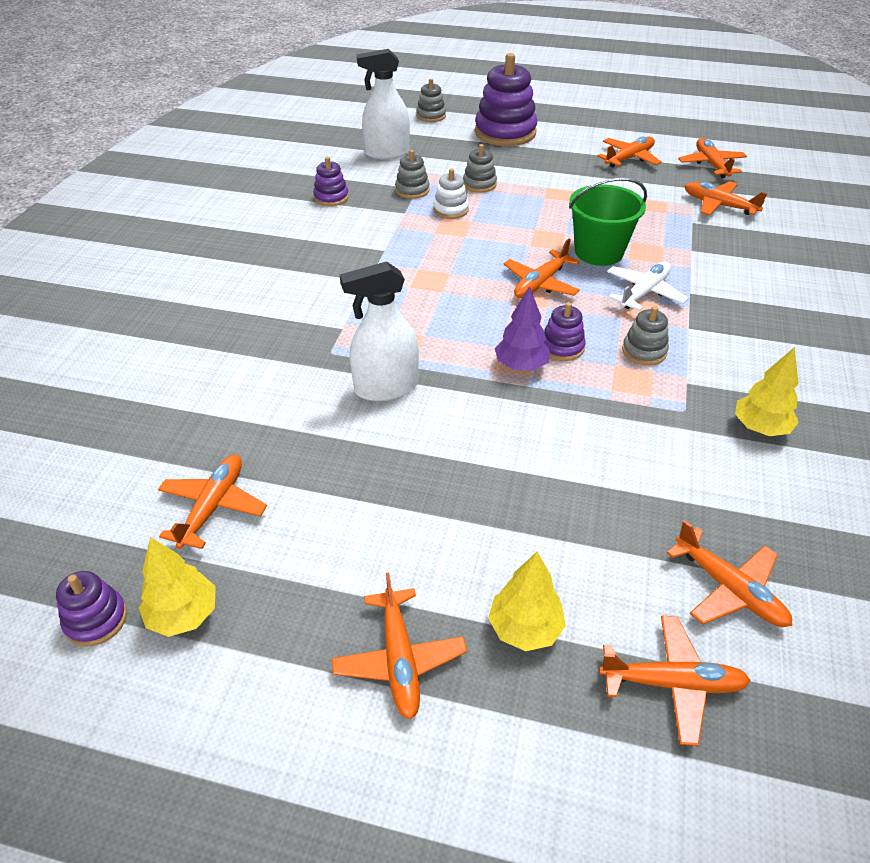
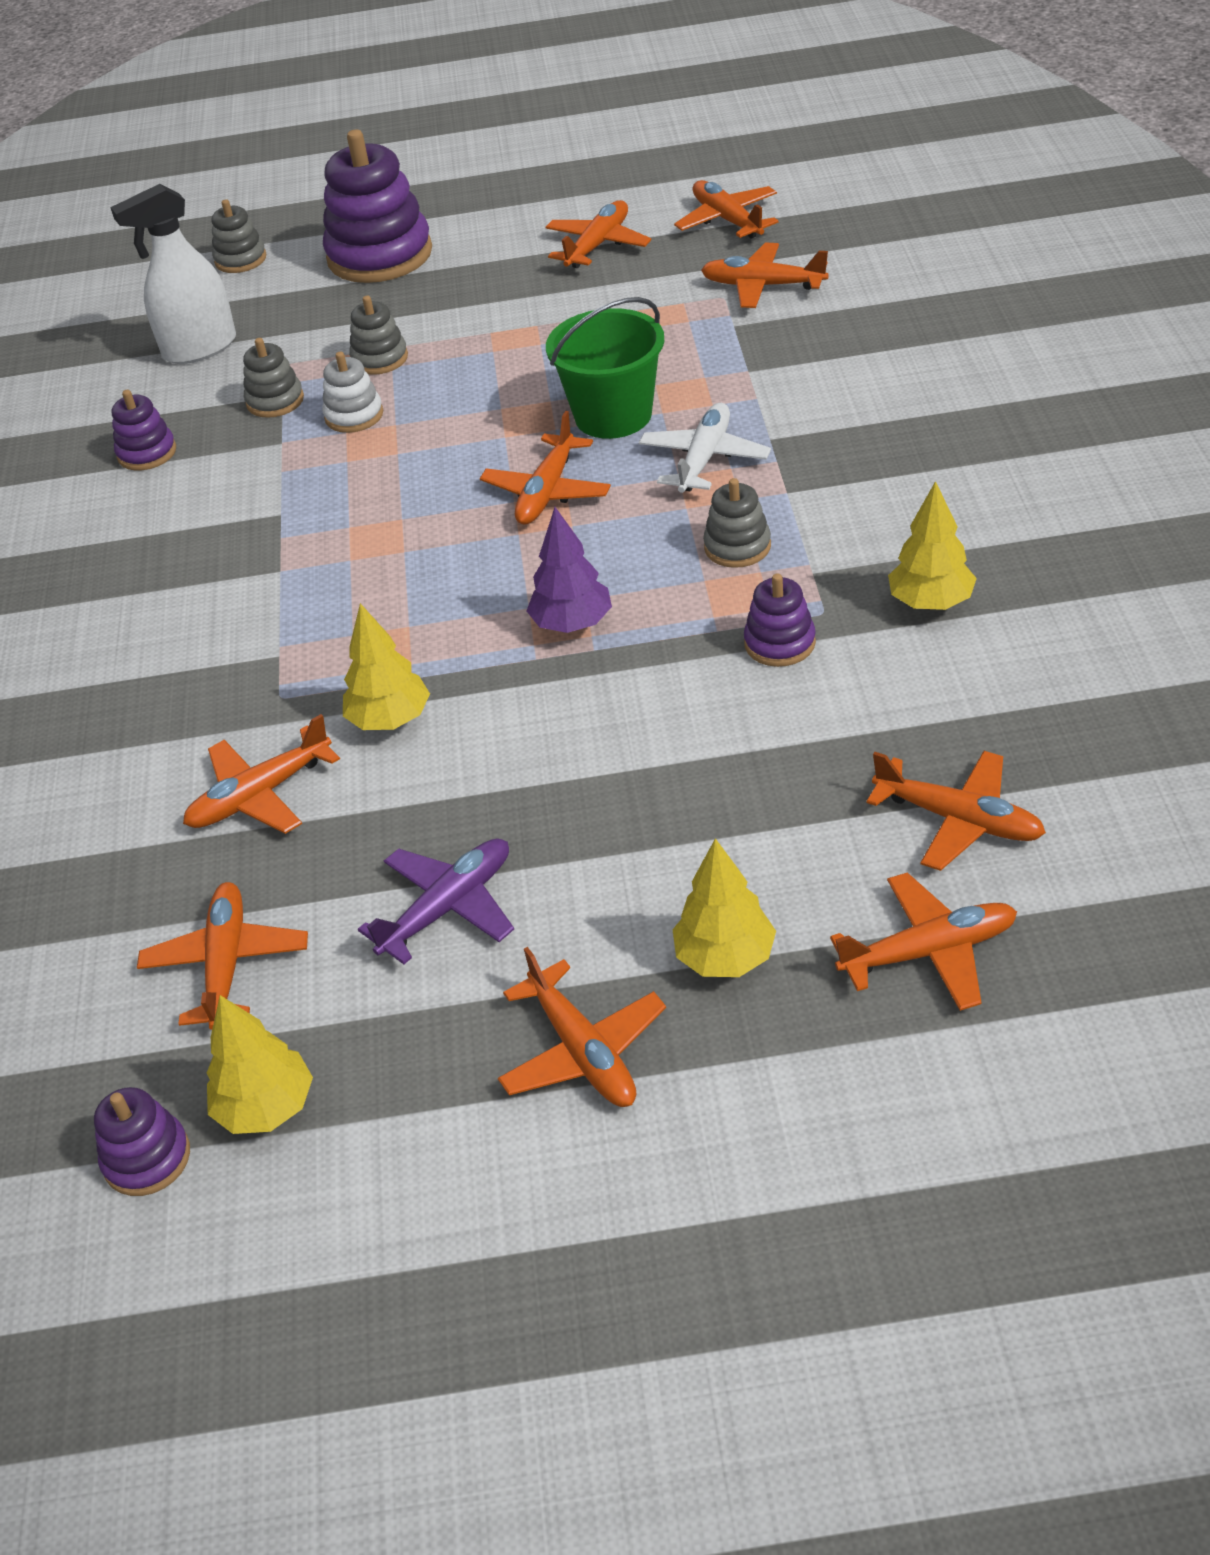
camera: 15 degrees left, 0 degrees up
(288, 407) = (260, 795): none -> orange plane
(362, 521) = (448, 907): none -> purple plane
(386, 388) = (390, 720): white spray bottle -> yellow tree
(562, 347) = (619, 578): purple stacking toy -> purple stacking toy (779, 643)

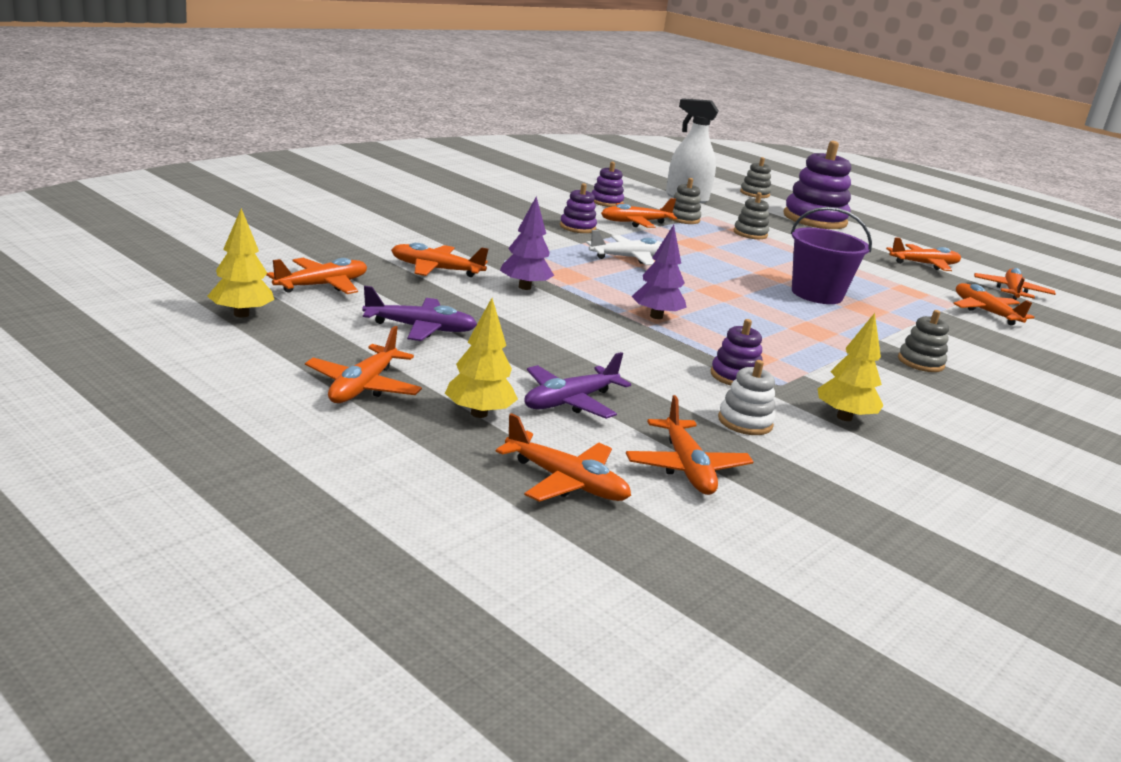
camera: 40 degrees right, 20 degrees down
(147, 1158) = (184, 295): purple stacking toy -> purple stacking toy (577, 227)
(354, 416) = (704, 236): white stacking toy -> white stacking toy (745, 422)
(390, 720) = (524, 287): yellow tree -> purple tree
(547, 492) = (735, 290): orange plane -> orange plane (635, 222)
(613, 415) = (816, 294): green bucket -> purple bucket
(704, 459) = (831, 324): white plane -> white plane (629, 258)
(737, 547) = (785, 348): grey stacking toy -> grey stacking toy (920, 362)
(747, 847) = (570, 401): none -> purple plane

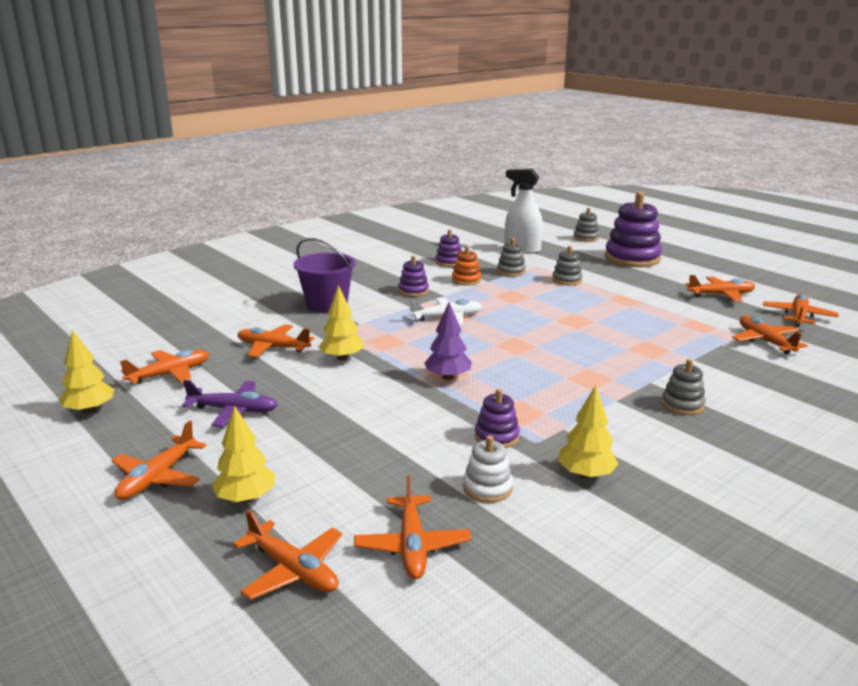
camera: 10 degrees right, 0 degrees up
(524, 287) = (342, 358): purple tree -> yellow tree
(570, 401) = (333, 478): purple plane -> none
(635, 222) = (466, 280): orange plane -> orange stacking toy
(816, 294) = (606, 338): purple bucket -> purple bucket (327, 305)

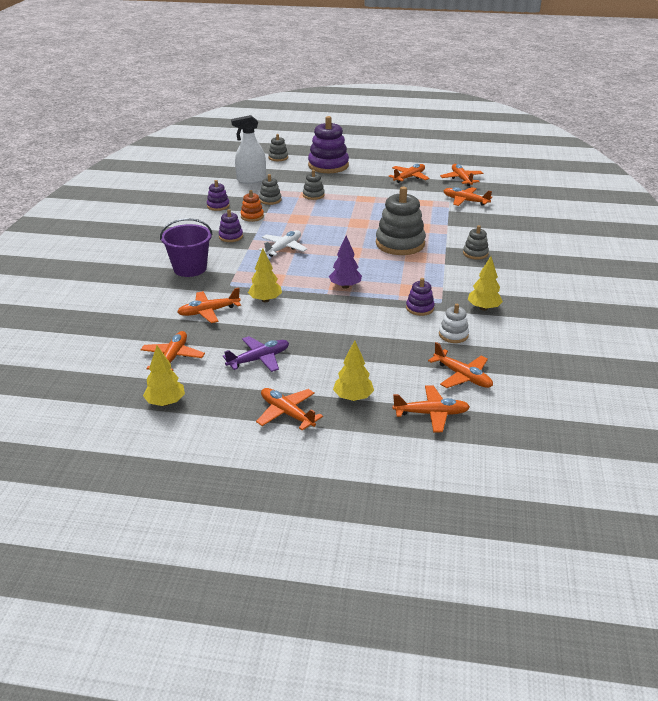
camera: 40 degrees left, 10 degrees up
(157, 477) = (287, 413): orange plane -> orange plane turned 150 degrees clockwise
(591, 358) = (400, 244): none -> grey stacking toy

